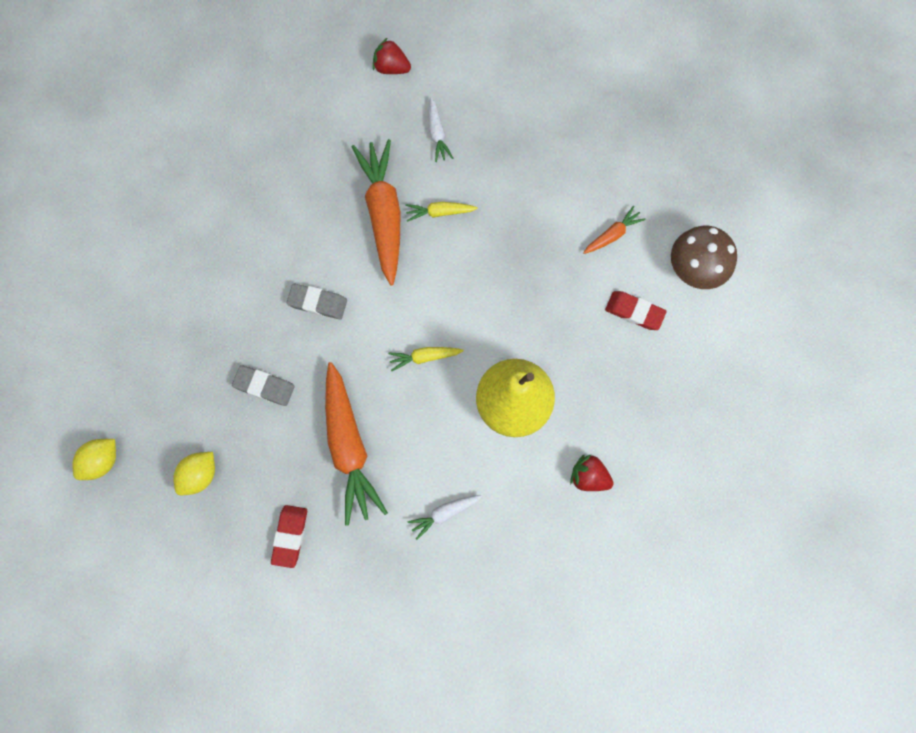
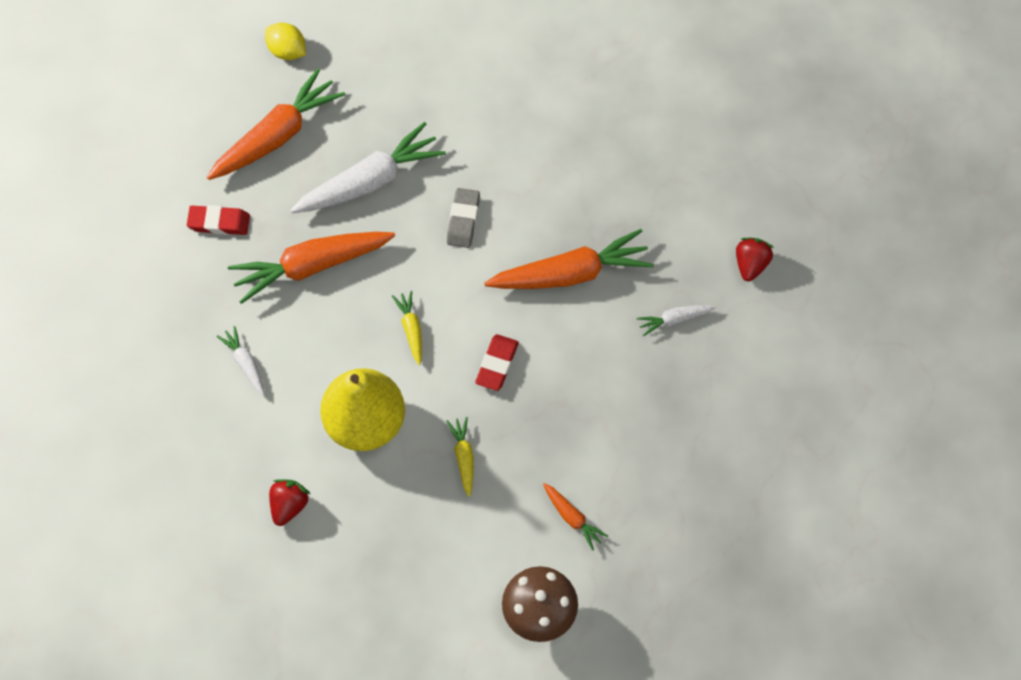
camera: 85 degrees right, 10 degrees down
(200, 475) = (277, 136): yellow lemon -> orange carrot
(264, 386) = (370, 181): grey eraser -> white carrot
(440, 212) = (579, 330): yellow carrot -> yellow carrot (463, 457)
(634, 312) = (480, 546): red eraser -> red eraser (497, 364)

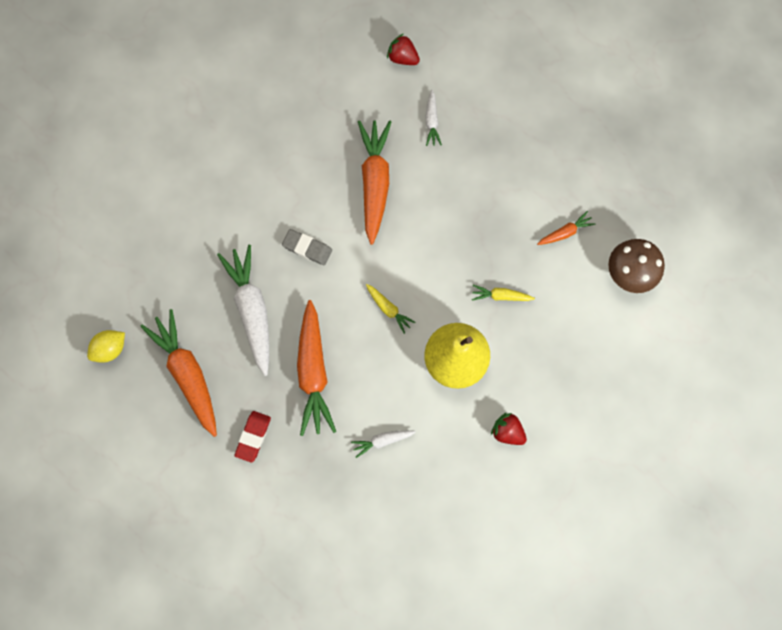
camera: 75 degrees left, 10 degrees up
(411, 329) = (388, 309): yellow carrot -> yellow carrot turned 135 degrees counterclockwise
(497, 364) = (433, 254): red eraser -> none

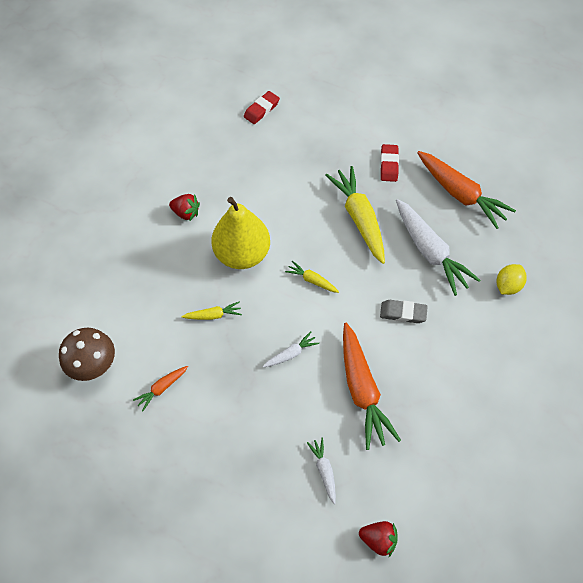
camera: 165 degrees right, 15 degrees down
(110, 349) = (531, 197): yellow lemon -> yellow lemon (507, 286)
(313, 372) = (359, 218): orange carrot -> yellow carrot
(382, 441) = (286, 184): white carrot -> white carrot (291, 354)
(383, 568) = (261, 110): none -> red eraser

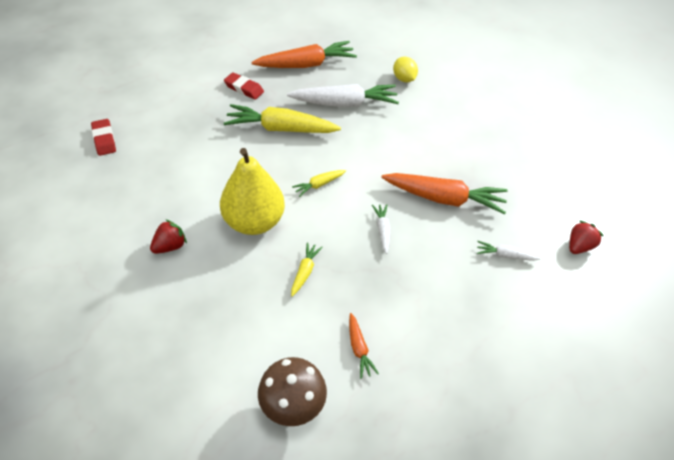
camera: 65 degrees left, 10 degrees down
(403, 313) = (389, 143): grey eraser -> none

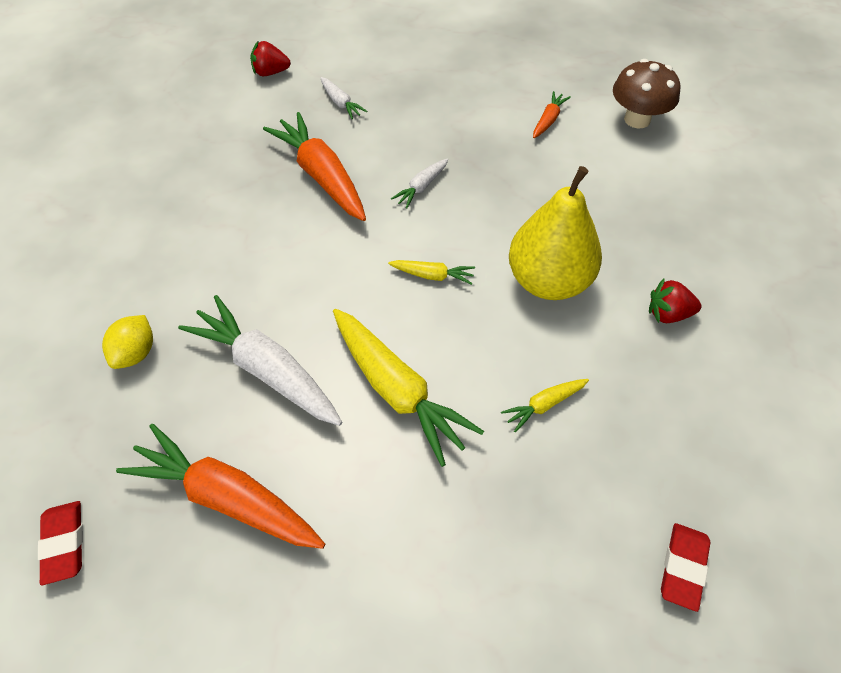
camera: 135 degrees left, 5 degrees up
(244, 89) = (377, 518): red eraser -> red eraser (64, 543)
(305, 272) = (539, 199): yellow carrot -> yellow carrot (544, 405)

